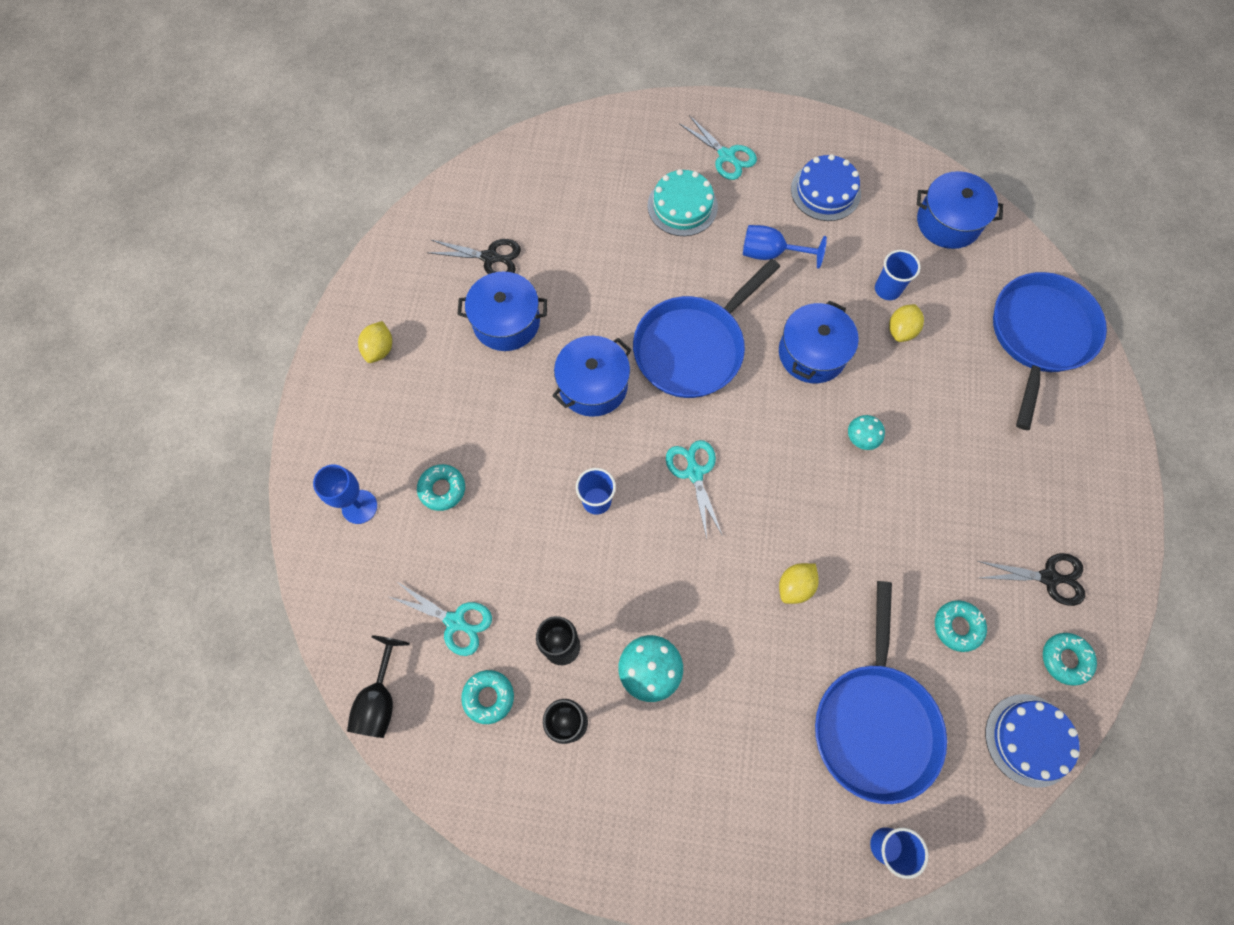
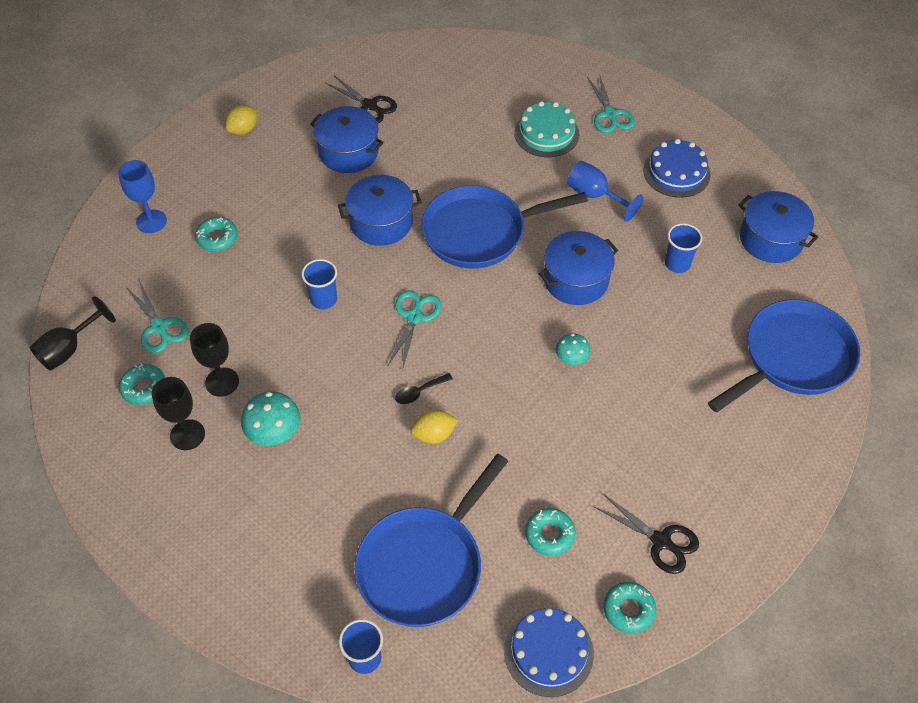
camera: 30 degrees right, 15 degrees down
(752, 549) = (419, 392): none -> black spoon
(901, 330) = (666, 298): yellow lemon -> none

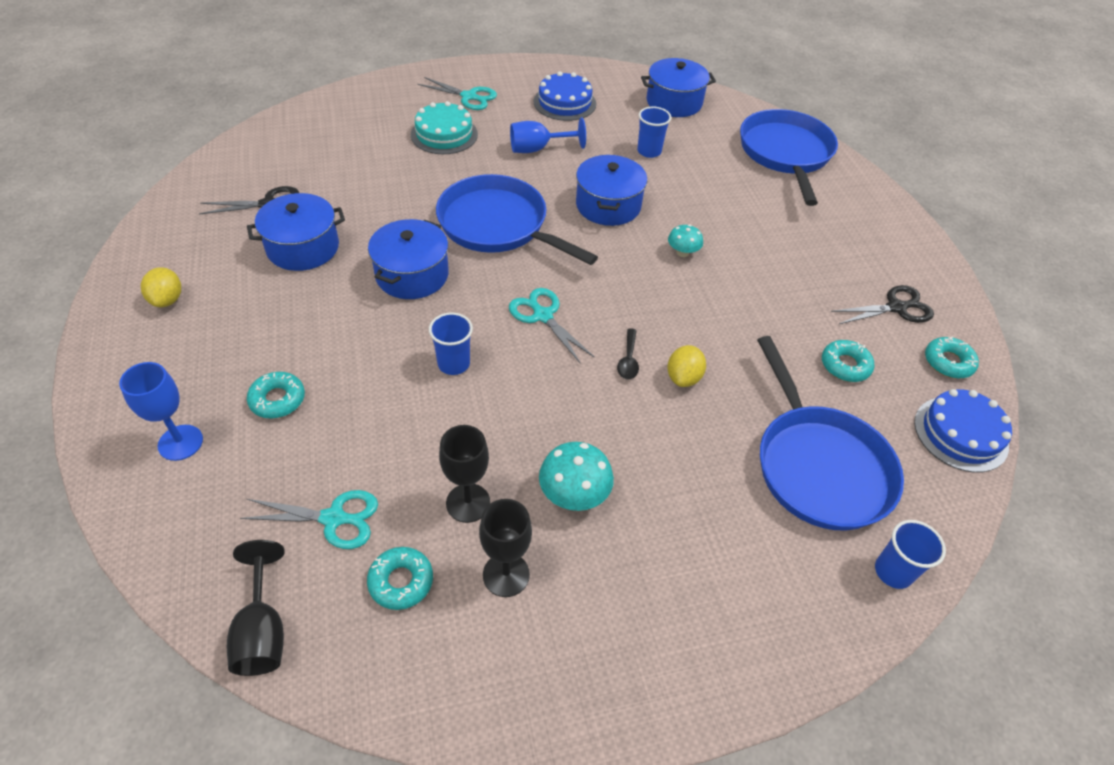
camera: 55 degrees left, 5 degrees down
(480, 232) = (498, 225): blue pan -> blue pan turned 105 degrees clockwise

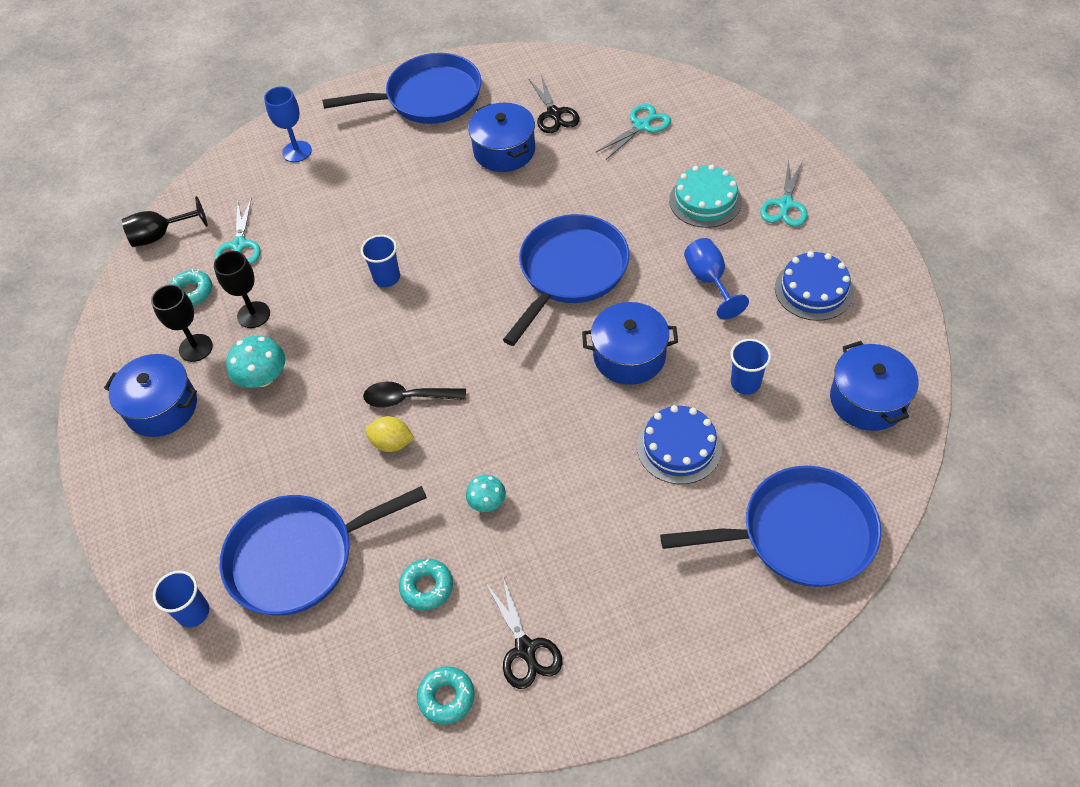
camera: 90 degrees right, 5 degrees up
(167, 300) = (428, 97): yellow lemon -> blue pan
(277, 399) = (338, 186): turquoise donut -> none
(412, 275) = (486, 227): blue pot -> blue pot (162, 407)
(543, 316) = (453, 327): turquoise scissors -> turquoise scissors (641, 126)
(628, 360) = (408, 398): black spoon -> black spoon, size x1.56
(682, 252) = (569, 430): turquoise mushroom -> turquoise mushroom (487, 502)
(960, 433) = (346, 695): blue cake -> blue cake (679, 447)

